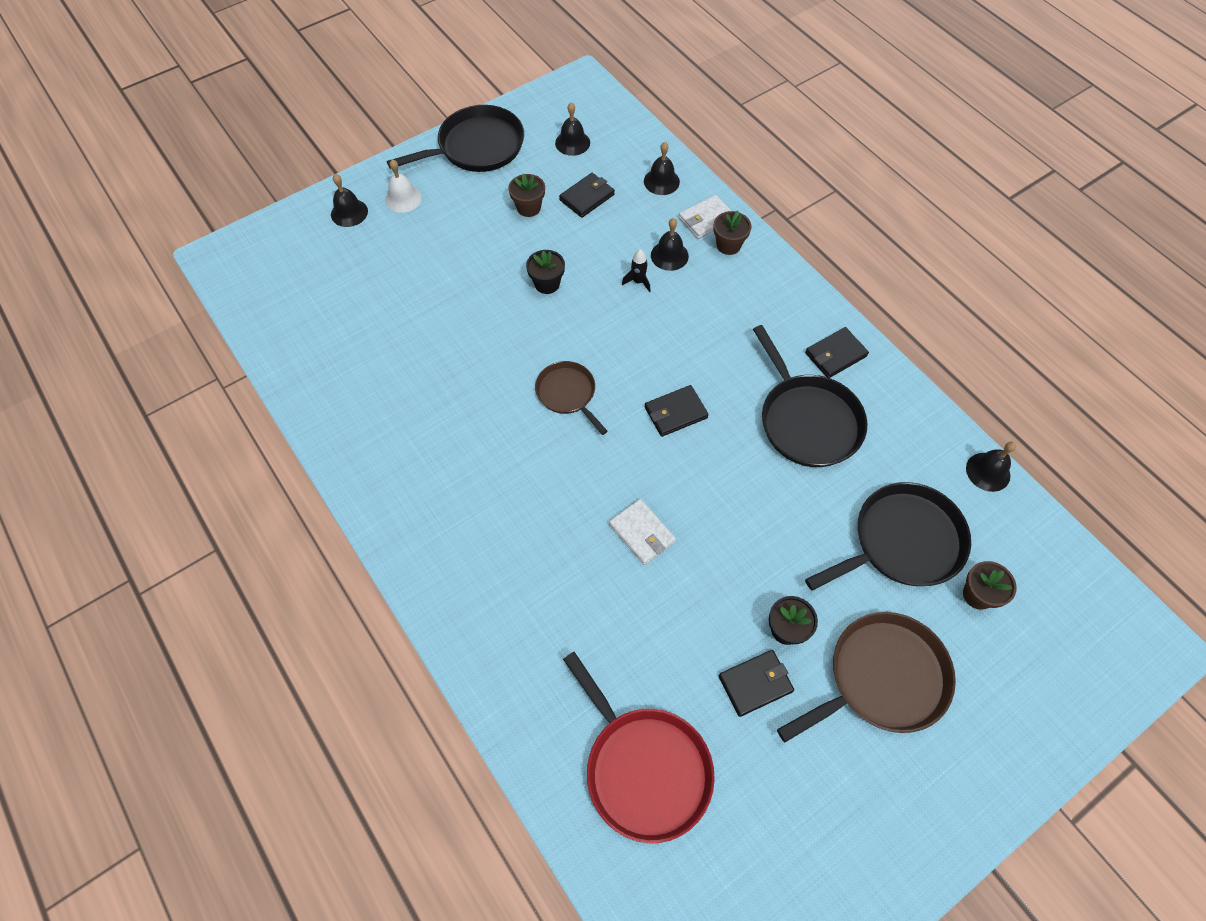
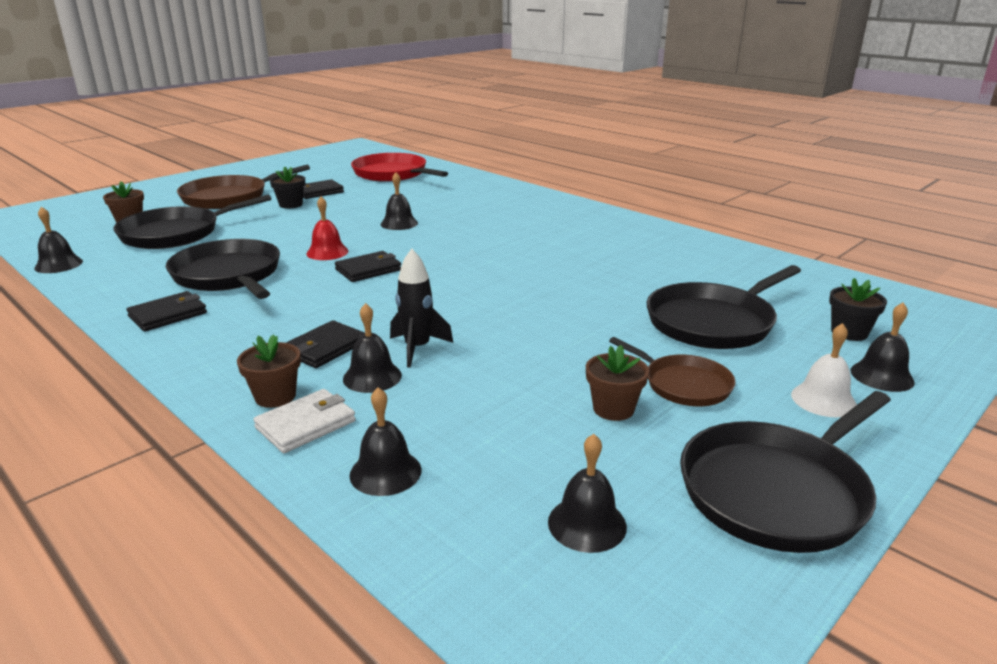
camera: 170 degrees right, 35 degrees down
(413, 283) = (713, 322): none -> black pan
(547, 284) = (541, 336): black flower pot -> black flower pot (849, 332)
(567, 393) = (483, 271): brown pan -> brown pan (683, 384)
(587, 197) = (521, 433): black wallet -> black wallet (325, 348)
(638, 282) = (417, 348): black rocket -> black rocket, size x1.57
(642, 533) = (399, 223): white wallet -> black bell
(719, 461) = (327, 252): none -> red bell

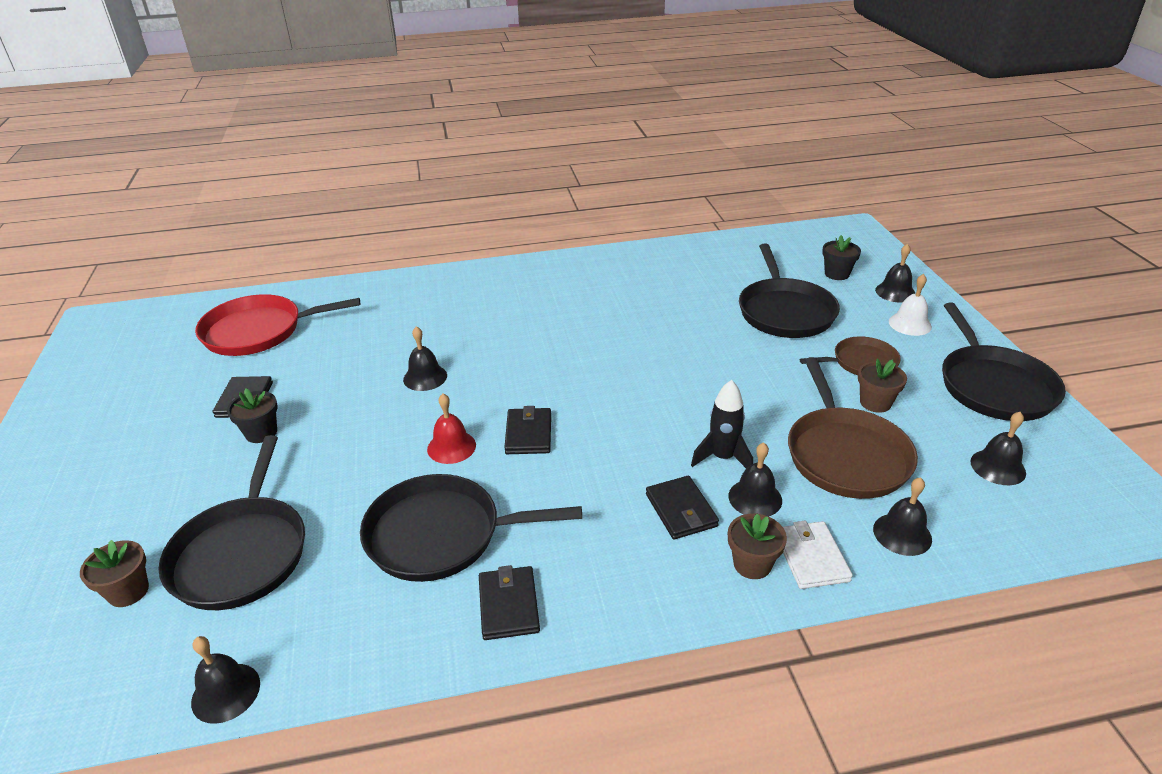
camera: 55 degrees left, 10 degrees up
(229, 197) = (157, 476): brown pan -> brown pan (845, 455)

